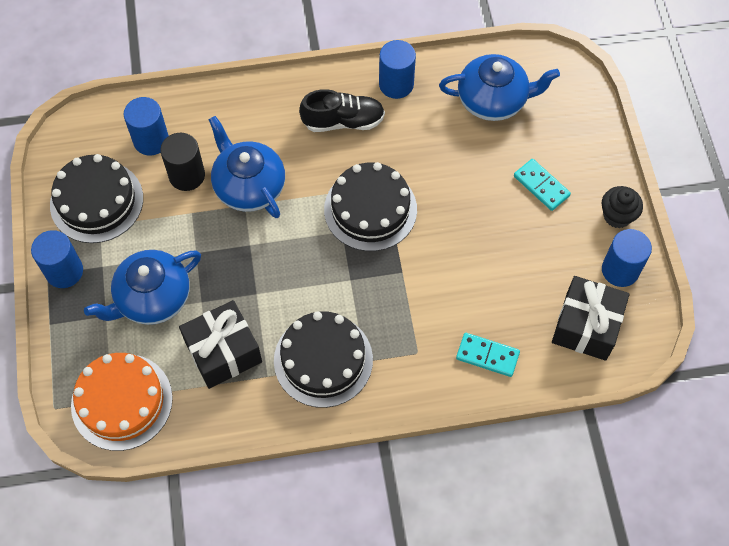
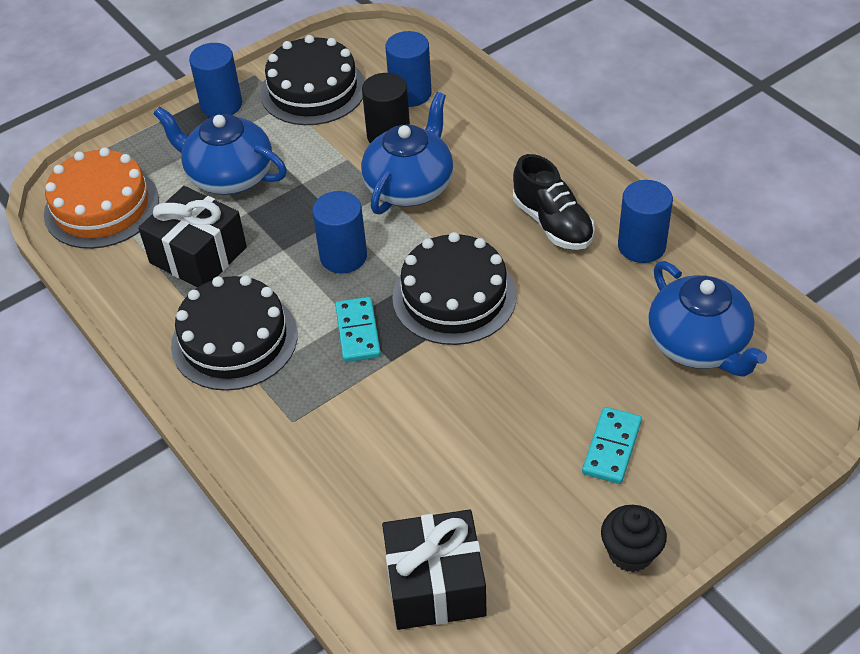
camera: 65 degrees right, 15 degrees down
(487, 355) = (328, 492): turquoise domino -> turquoise domino (358, 332)
(620, 270) = (547, 591): blue cylinder -> blue cylinder (343, 256)

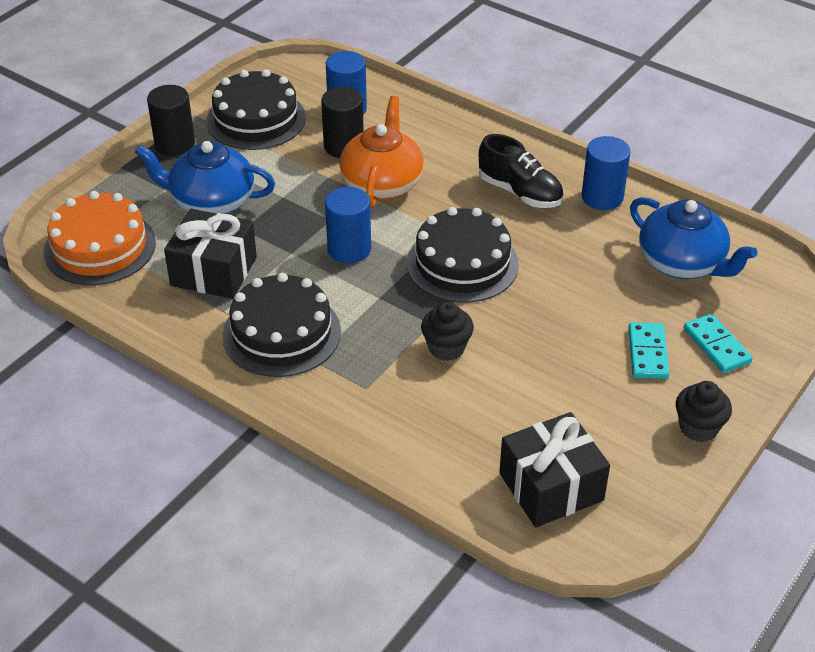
camera: 20 degrees left, 5 degrees down
(221, 105) = (175, 144): blue cylinder -> black cylinder
(358, 332) = (391, 306): turquoise domino -> turquoise domino (716, 346)
(395, 393) = (446, 348): none -> black cupcake
(410, 186) = (382, 183): blue teapot -> orange teapot

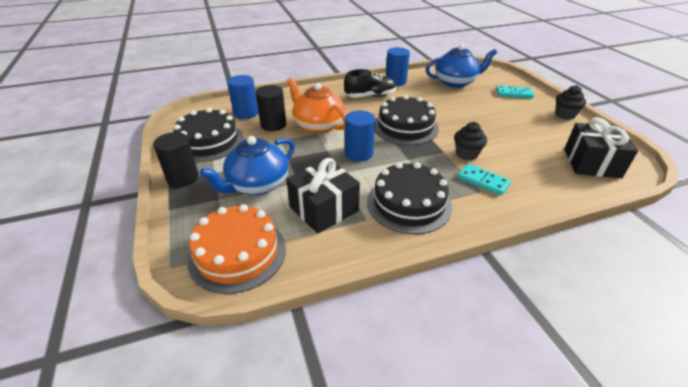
camera: 55 degrees left, 5 degrees down
(647, 353) = (508, 108): turquoise domino -> turquoise domino (483, 181)

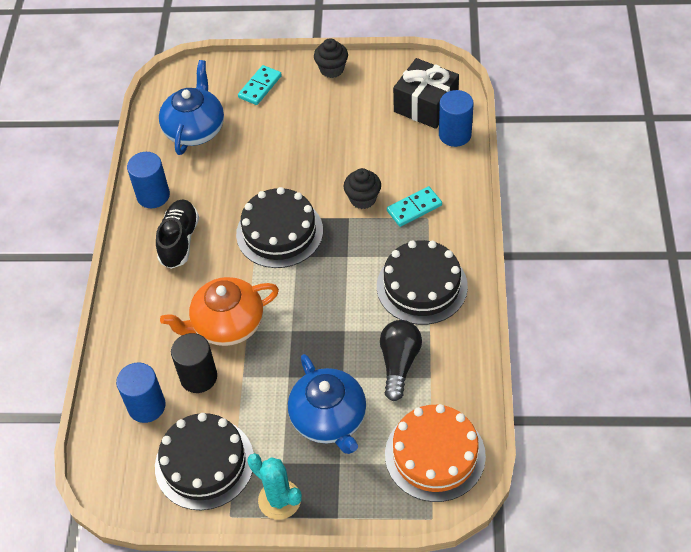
camera: 65 degrees left, 15 degrees up
(183, 178) = (279, 500): black cylinder -> turquoise cactus
(324, 209) = (399, 363): black gift -> black light bulb
(359, 153) = (314, 300): blue cylinder -> blue cylinder (455, 134)

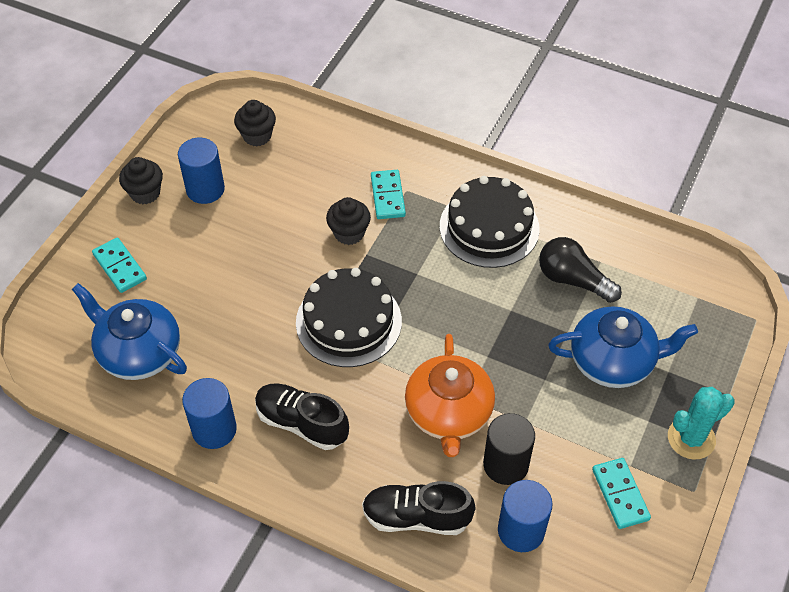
camera: 70 degrees left, 0 degrees up
(132, 337) = (416, 517): none -> black shoe
(204, 463) = (620, 494): black cake -> turquoise domino
(425, 105) = (257, 136): black gift -> black cupcake
(435, 455) = (689, 291): orange cake -> none
(455, 134) = (313, 129): blue cylinder -> blue cylinder (205, 189)

